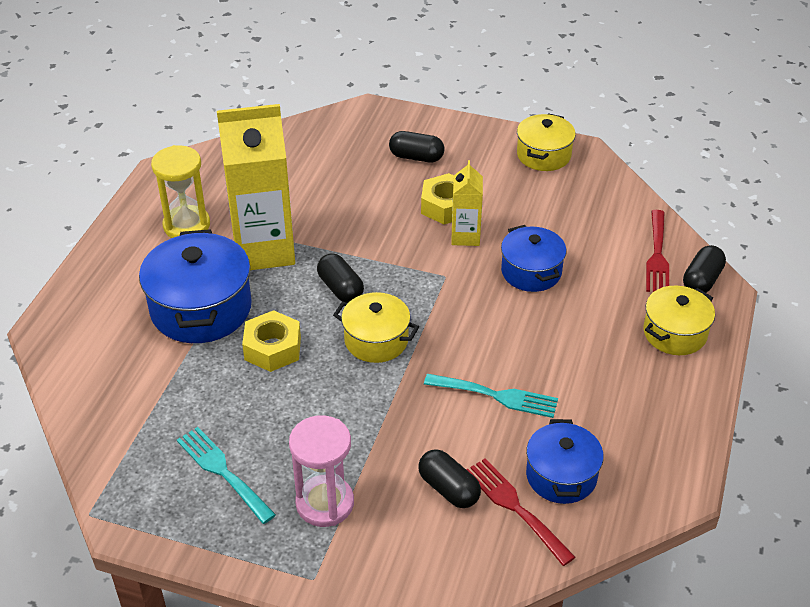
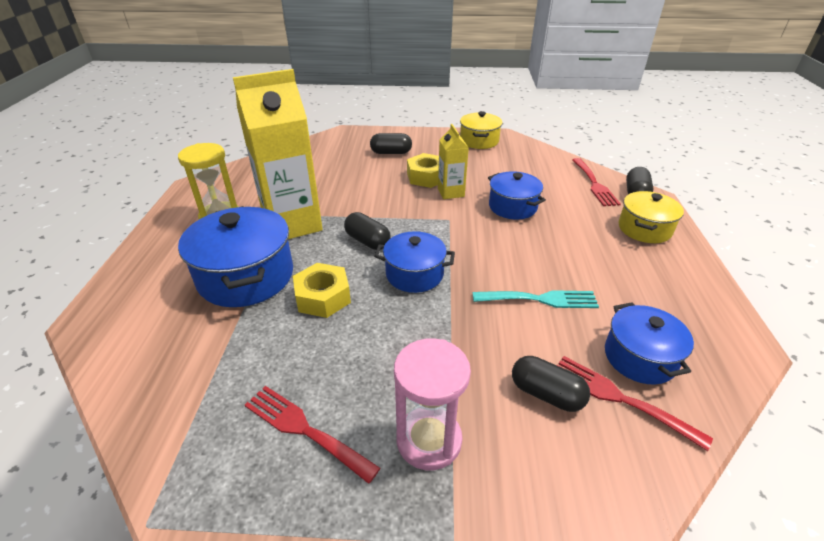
camera: 15 degrees left, 5 degrees down
(222, 471) = (304, 430): turquoise fork -> red fork
(376, 340) = (414, 274): yellow pot -> blue pot

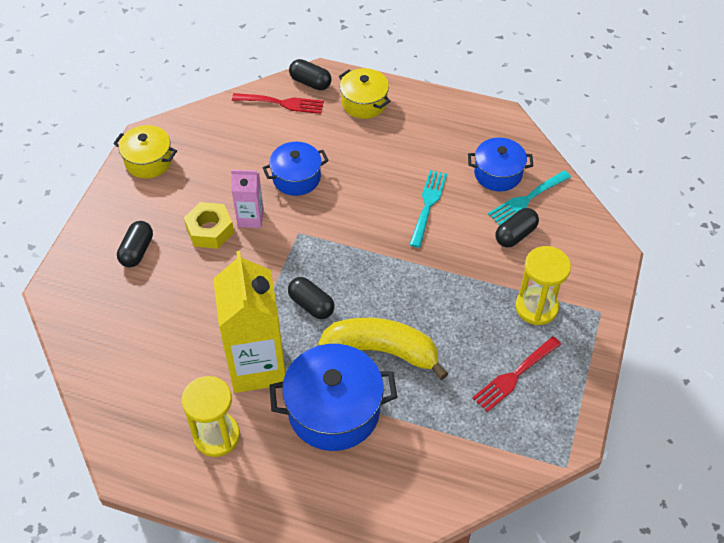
camera: 75 degrees left, 15 degrees up
(323, 297) = (382, 351): yellow nut -> yellow banana
(367, 241) = (311, 305): black capsule -> black capsule turned 75 degrees clockwise
(414, 274) = (372, 278): blue pot -> none
(429, 440) = (536, 307): pink hourglass -> yellow hourglass
(451, 192) = (250, 218): yellow carton -> pink carton
(619, 398) = (527, 199): red fork -> turquoise fork

